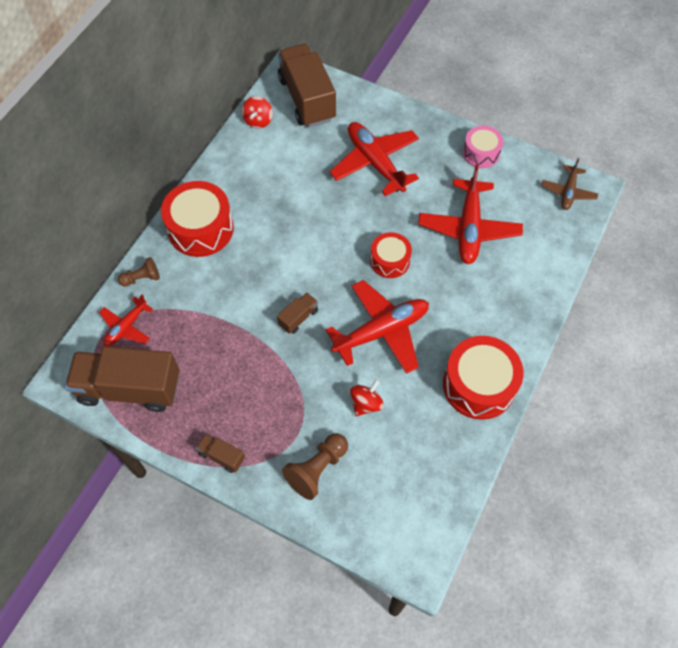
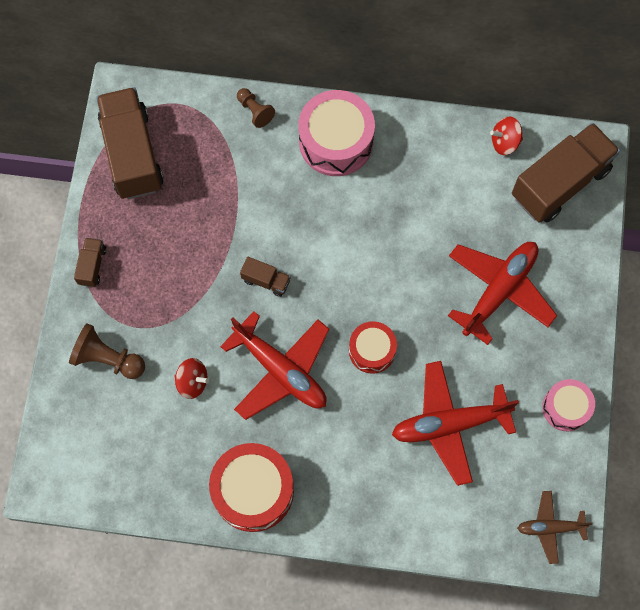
camera: 70 degrees right, 10 degrees up
(126, 327) = (195, 121): red plane -> none
(200, 229) = (336, 142): red drum -> pink drum

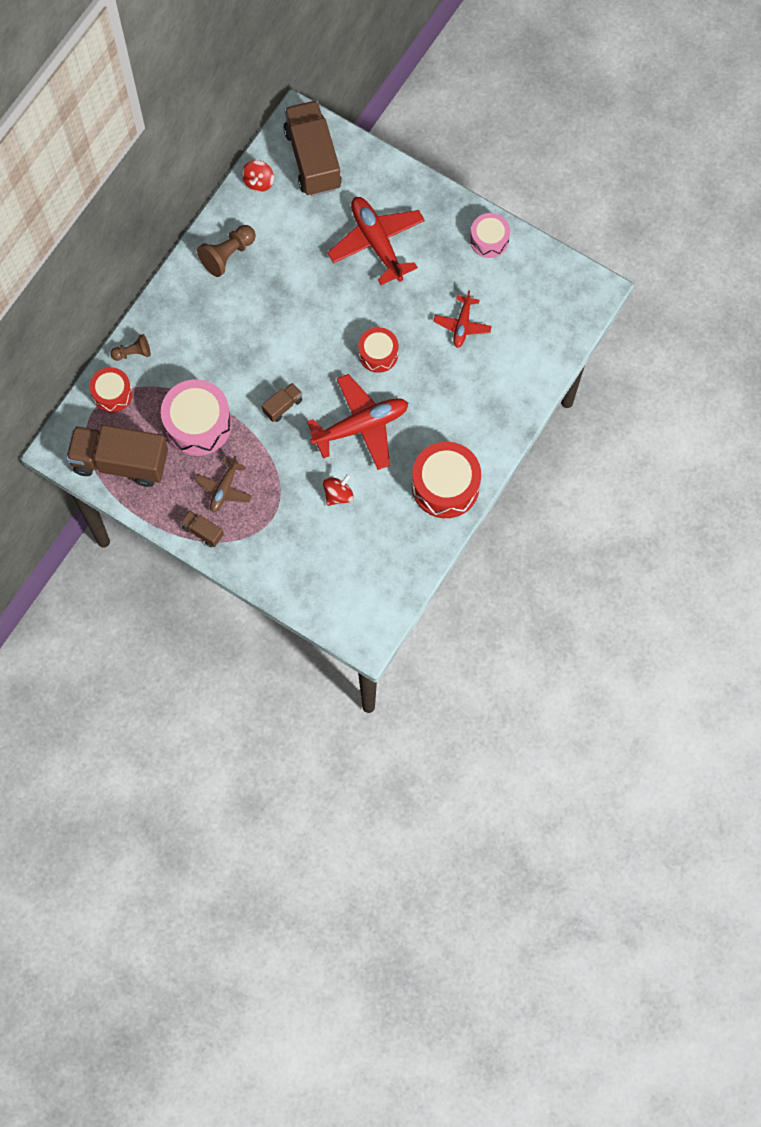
camera: 65 degrees left, 0 degrees up
(107, 359) = (287, 550): brown pawn -> brown pawn (227, 255)
(202, 112) = (112, 394): none -> red drum
(336, 142) = (192, 304): pink drum -> pink drum (198, 424)
(450, 424) = (462, 325): red plane -> red plane, size x0.56
(550, 527) = (571, 292): brown plane -> brown plane (224, 489)

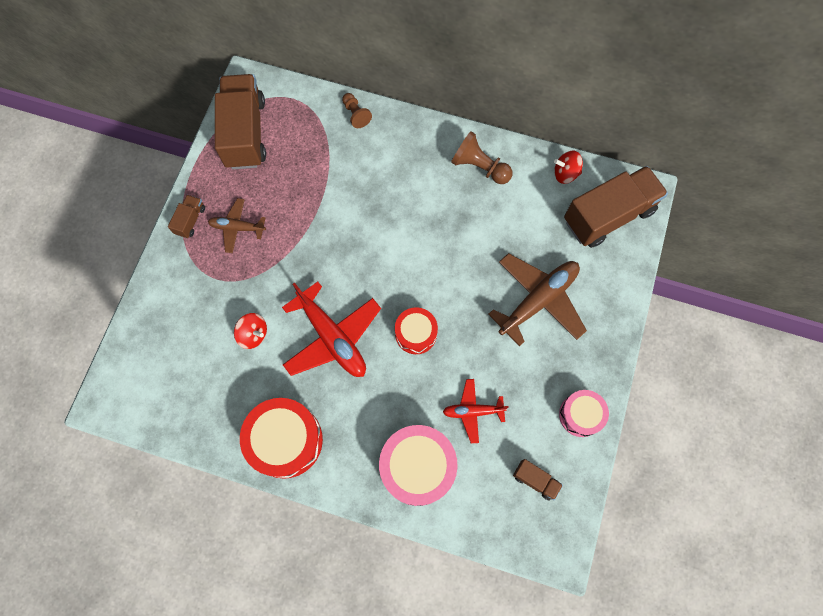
camera: 75 degrees right, 0 degrees up
(112, 394) = (311, 108): red drum -> none
(198, 424) = (298, 187): pink drum -> pink drum (417, 467)
(283, 406) = (335, 257): brown truck -> brown truck (535, 480)
(377, 243) = (538, 300): red plane -> brown plane

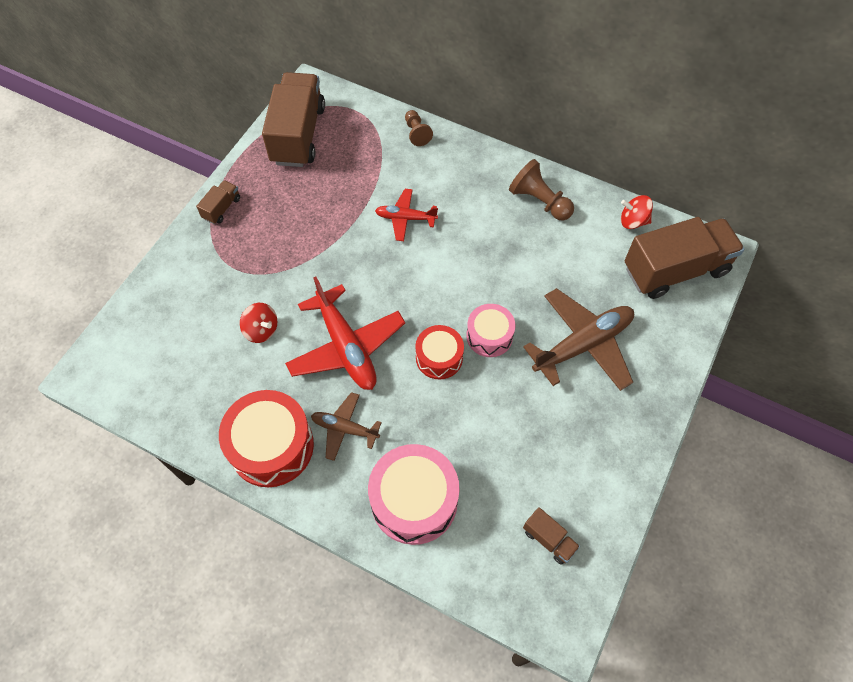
camera: 10 degrees right, 10 degrees down
(237, 228) = (269, 222): brown plane -> brown plane (345, 429)
(473, 411) = (489, 450): red plane -> red plane (405, 218)
(580, 415) = (613, 475): pink drum -> pink drum (489, 336)

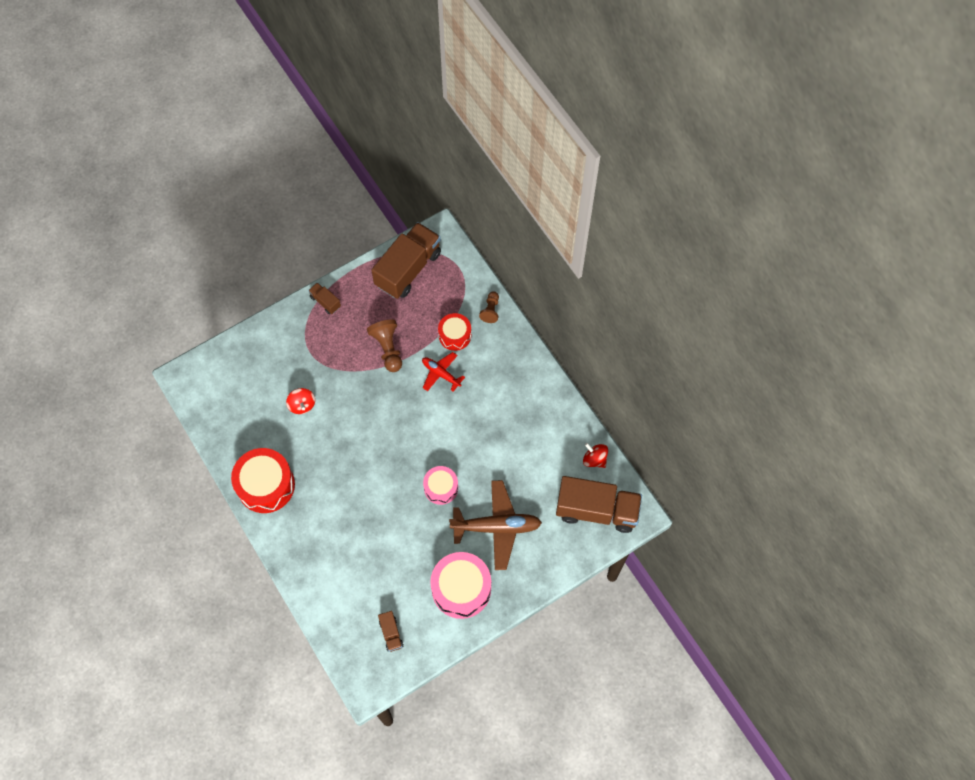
camera: 30 degrees right, 5 degrees up
(222, 208) = (325, 302): brown truck -> brown truck turned 105 degrees counterclockwise
(345, 429) = (314, 498): brown plane -> none
(346, 346) = (347, 445): red plane -> none
(414, 500) = (328, 566): pink drum -> pink drum (461, 589)
(439, 357) = (400, 484): red drum -> red drum (455, 335)
(539, 201) = (540, 409): brown pawn -> brown pawn (388, 348)

